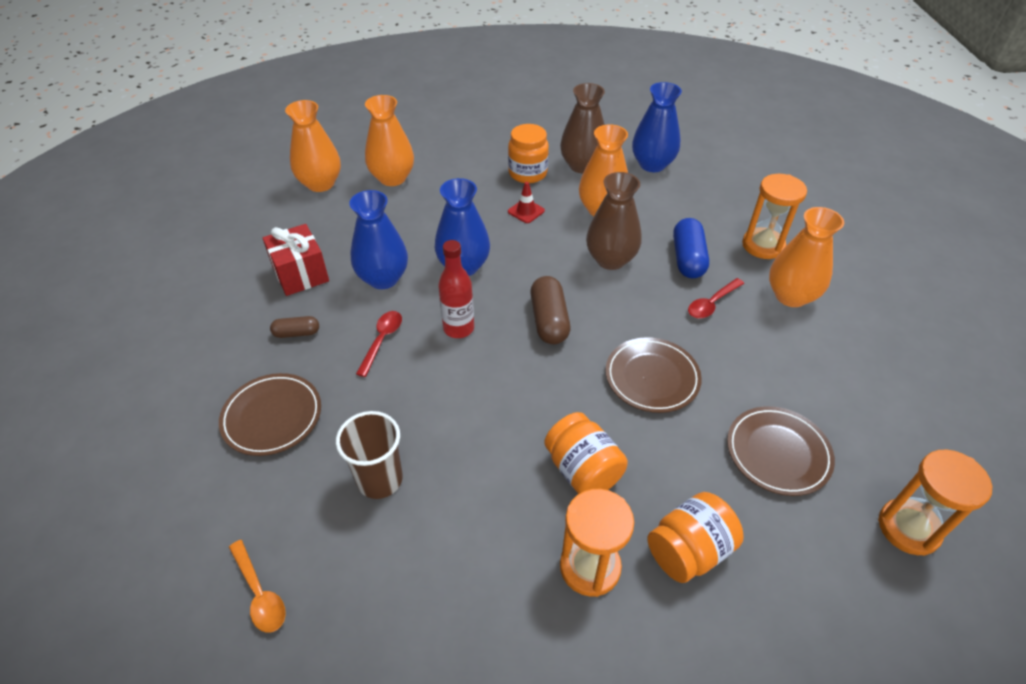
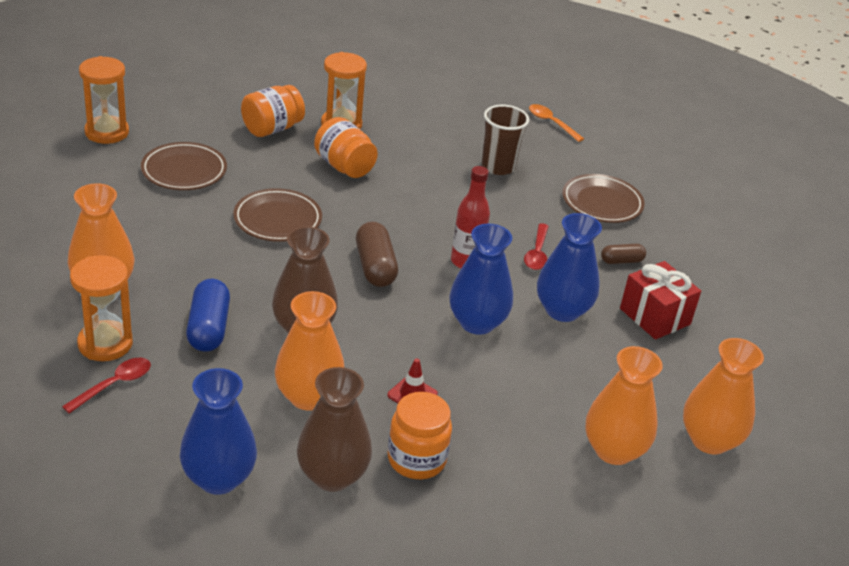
camera: 170 degrees right, 10 degrees down
(712, 303) = (197, 279): red spoon -> red spoon (114, 385)

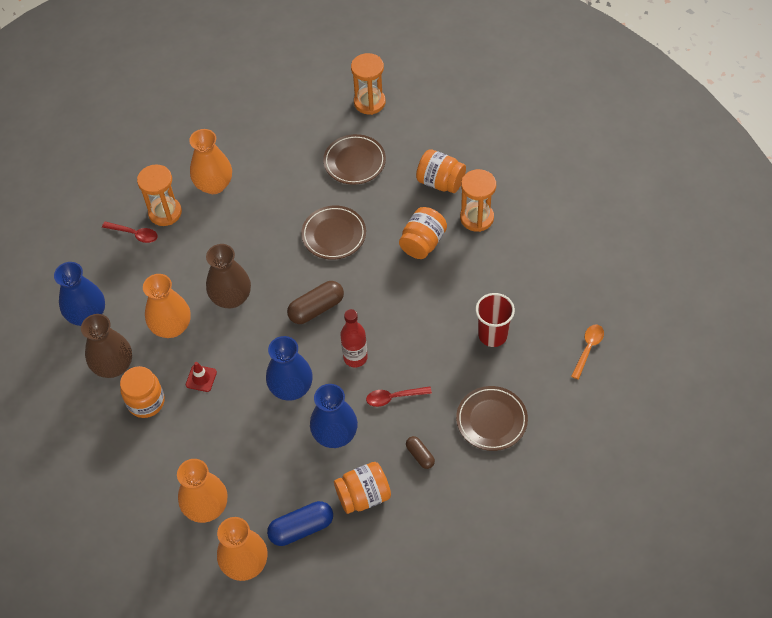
camera: 75 degrees right, 20 degrees up
(208, 328) = (205, 252): blue capsule -> blue capsule (301, 528)
(498, 166) = (493, 335): brown cup -> red cup
(655, 316) = (363, 496): red gift -> orange jar

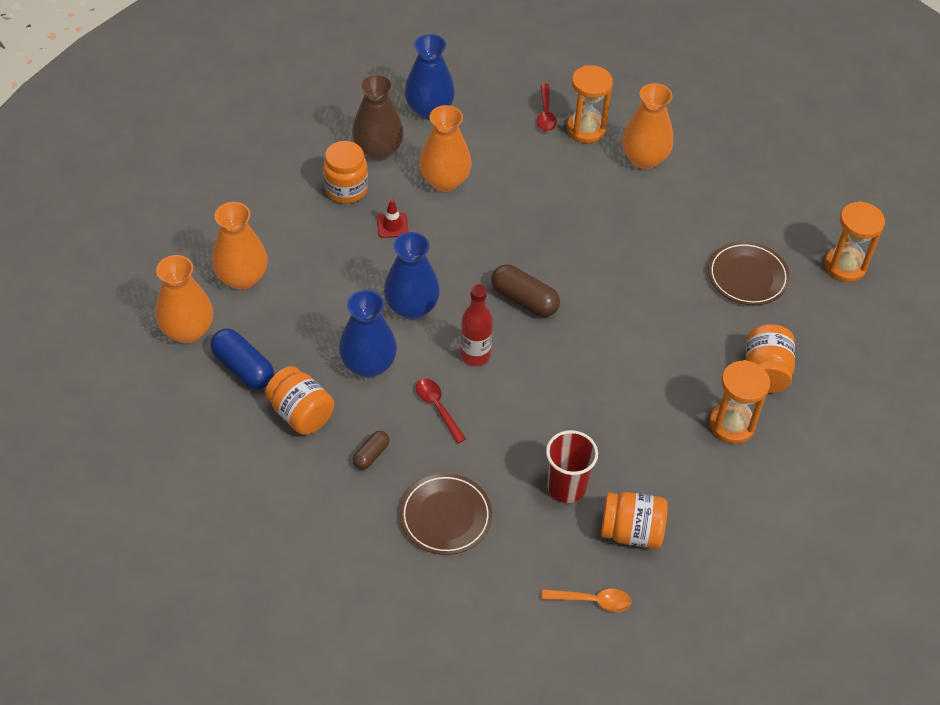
camera: 65 degrees right, 5 degrees down
(231, 298) = (504, 220): brown vase -> none
(334, 235) = (632, 287): brown plate -> none
(423, 243) = (665, 378): orange jar -> orange jar (631, 532)

